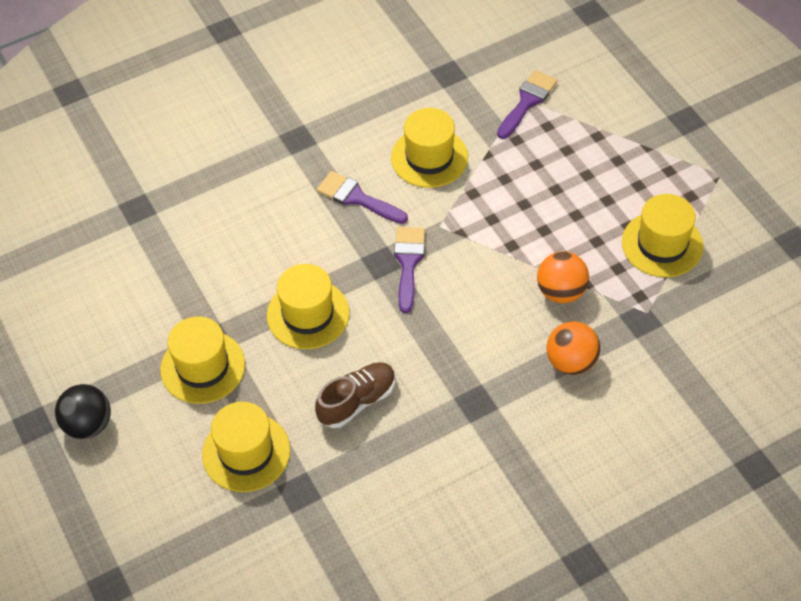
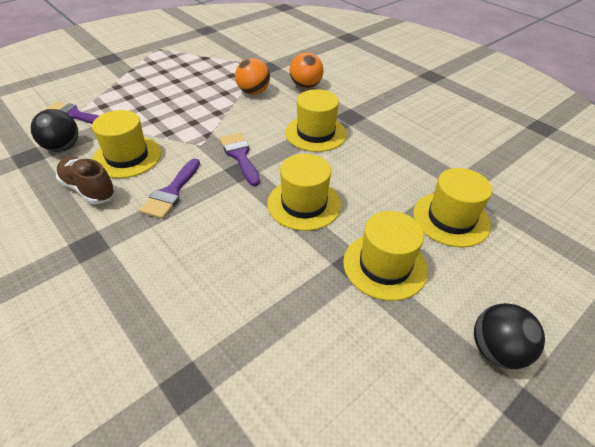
camera: 105 degrees left, 10 degrees down
(357, 401) = (374, 166): brown shoe -> brown shoe (89, 189)
(408, 263) = (240, 156): purple brush -> purple brush turned 75 degrees clockwise
(460, 100) = (62, 147): none -> black ball
(662, 244) = (211, 63): yellow hat -> yellow hat (315, 133)

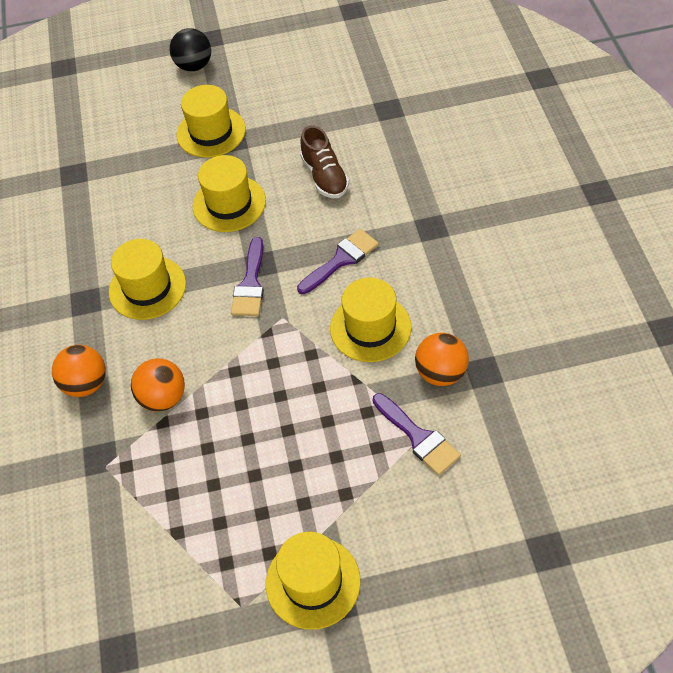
camera: 145 degrees left, 10 degrees up
(62, 147) = (441, 373): black ball -> orange ball
(89, 189) = (420, 293): brown shoe -> brown shoe (325, 176)
(451, 219) = (123, 148): yellow hat -> yellow hat (313, 582)

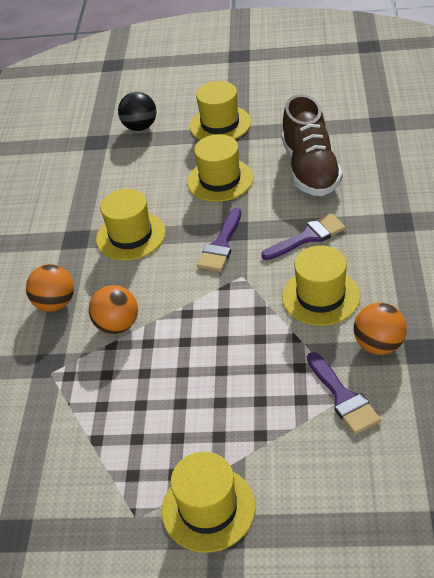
camera: 15 degrees right, 10 degrees down
(194, 66) = (220, 74): black ball -> black ball (140, 127)
(325, 176) = (310, 169): brown shoe -> brown shoe, size x1.57

